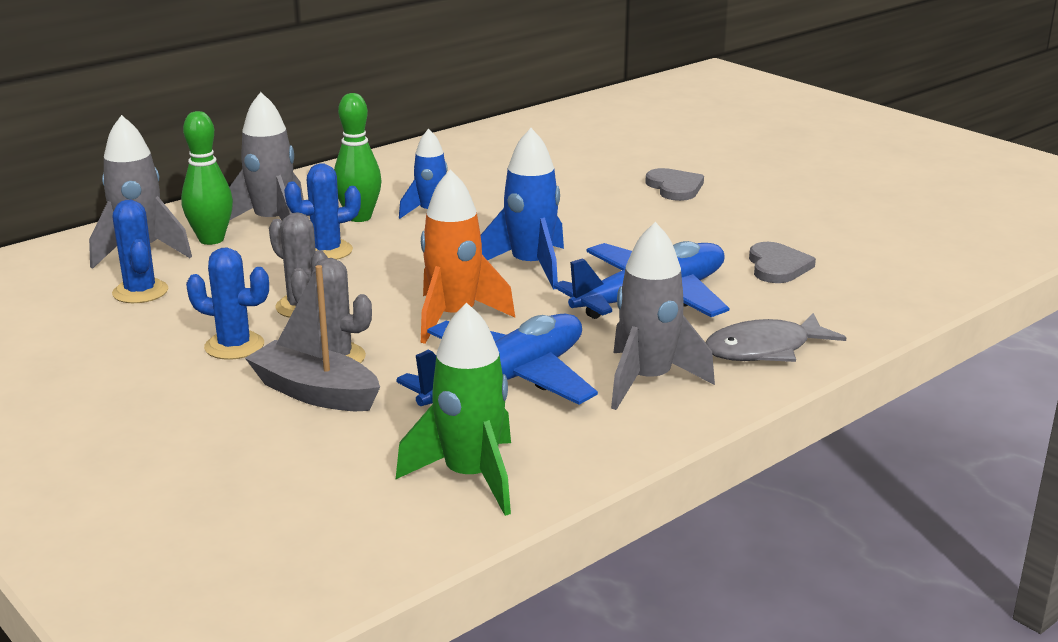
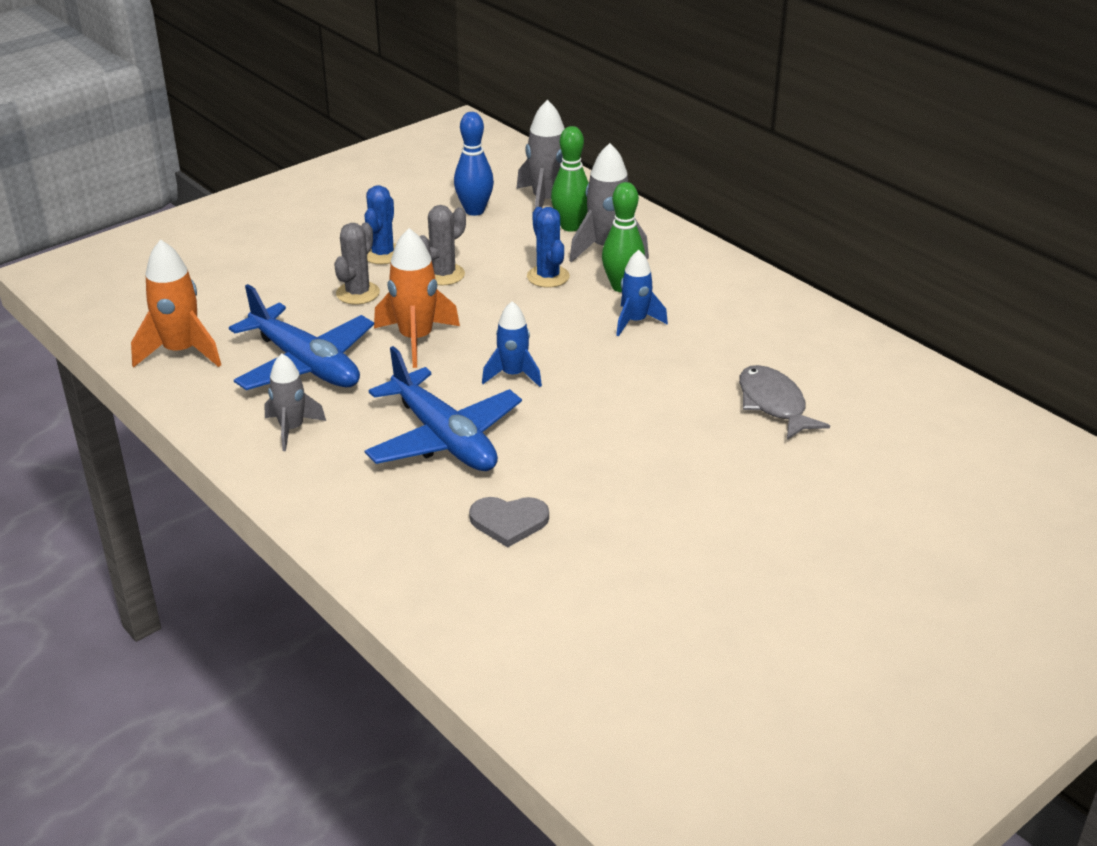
camera: 90 degrees right, 10 degrees up
(140, 292) = (474, 211): blue cactus -> blue bowling pin
(315, 392) = (308, 289): grey boat -> none
(470, 477) = (181, 352): green rocket -> orange rocket
(530, 267) = (513, 375): blue rocket -> blue rocket, size x0.66
(648, 381) = (292, 429): grey rocket -> grey rocket, size x0.66
(675, 187) = (723, 469): grey heart -> none
(764, 349) = (333, 495): grey fish -> grey fish (774, 404)

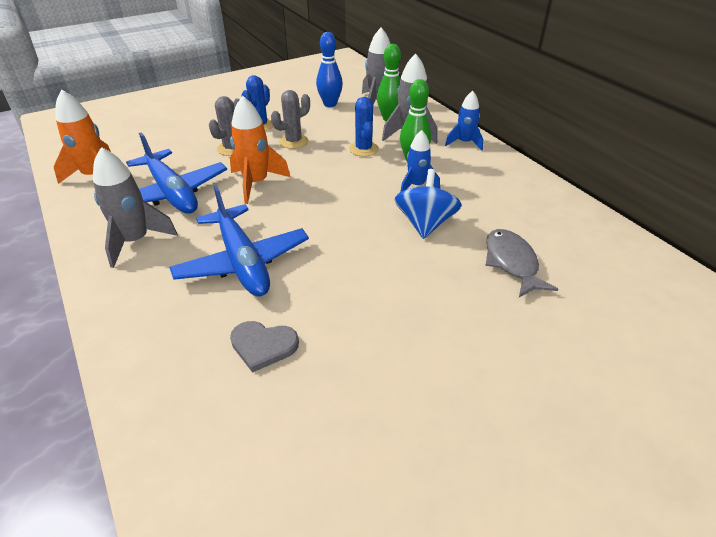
camera: 10 degrees right, 5 degrees up
(292, 429) = (135, 241): grey rocket -> grey rocket, size x1.51
(513, 375) = (314, 217): blue rocket -> blue rocket (464, 143)
(659, 369) = (425, 224): none -> blue spinning top

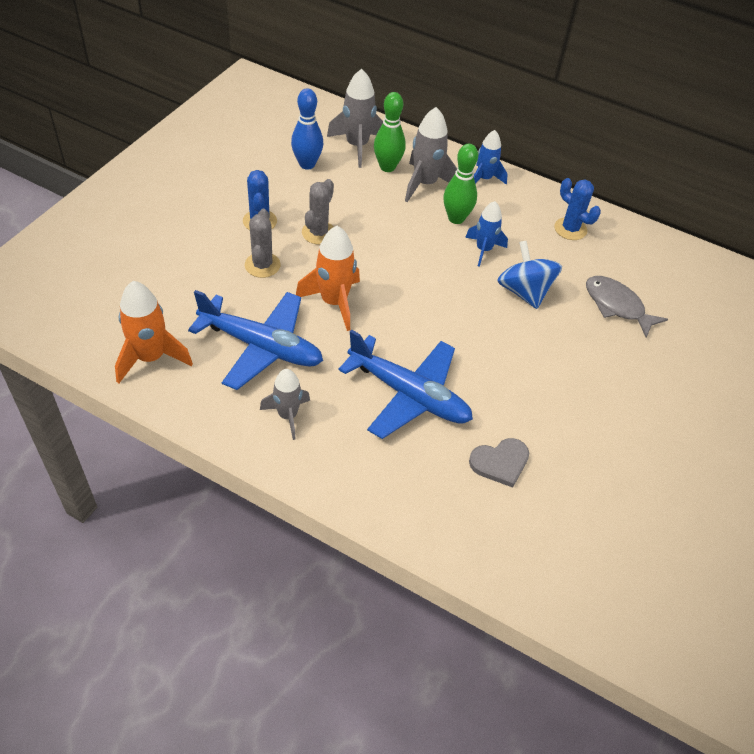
camera: 35 degrees left, 10 degrees up
(135, 241) = (287, 415): grey rocket -> grey rocket, size x0.66
(363, 149) = (398, 219): blue cactus -> blue cactus (570, 229)

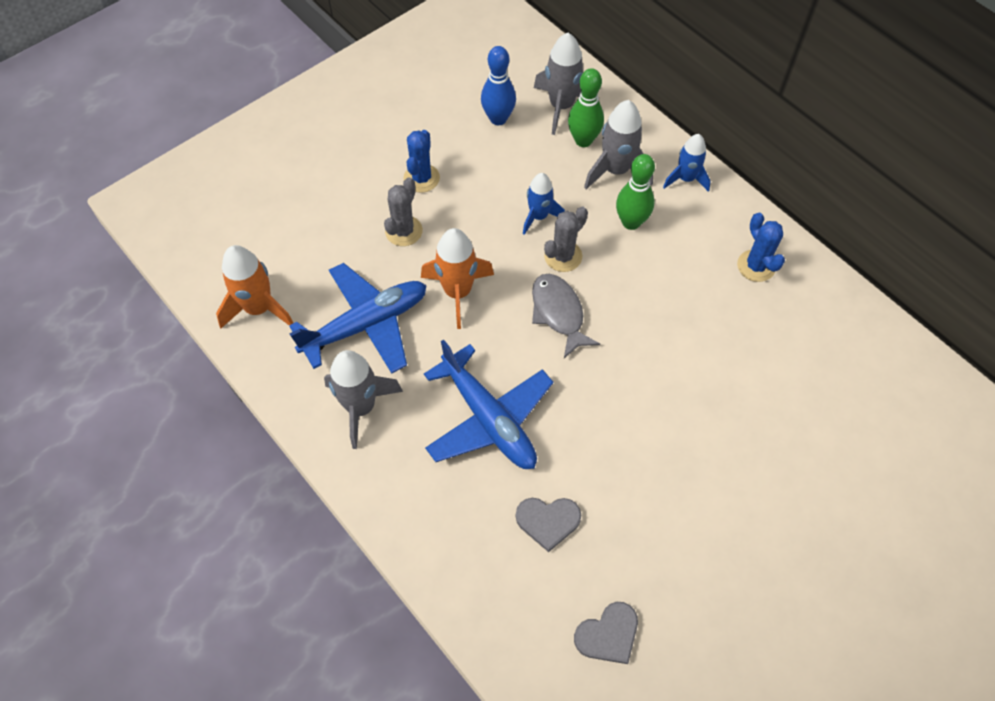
camera: 25 degrees right, 10 degrees up
(261, 347) = (366, 324): blue plane -> blue plane turned 75 degrees counterclockwise
(287, 415) = (361, 407): grey rocket -> grey rocket, size x1.51
(318, 233) = (476, 206): grey cactus -> grey cactus (563, 256)
(483, 250) = (644, 269): blue rocket -> blue rocket (539, 216)
(524, 292) = (665, 331): blue spinning top -> none
(596, 538) = (608, 634): none -> grey heart
(617, 306) = (763, 376): grey fish -> grey fish (559, 313)

